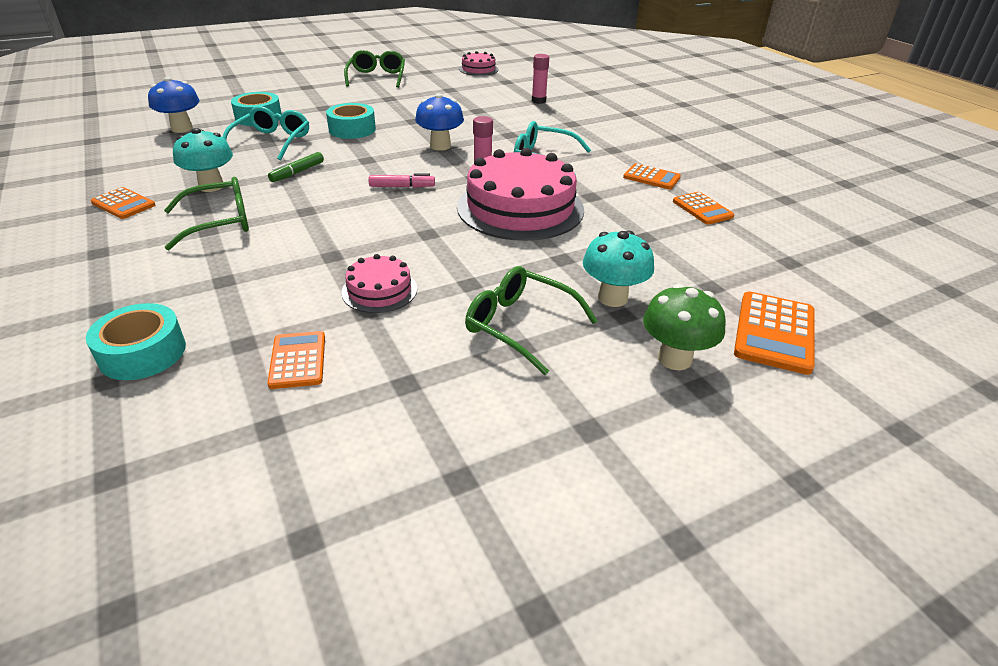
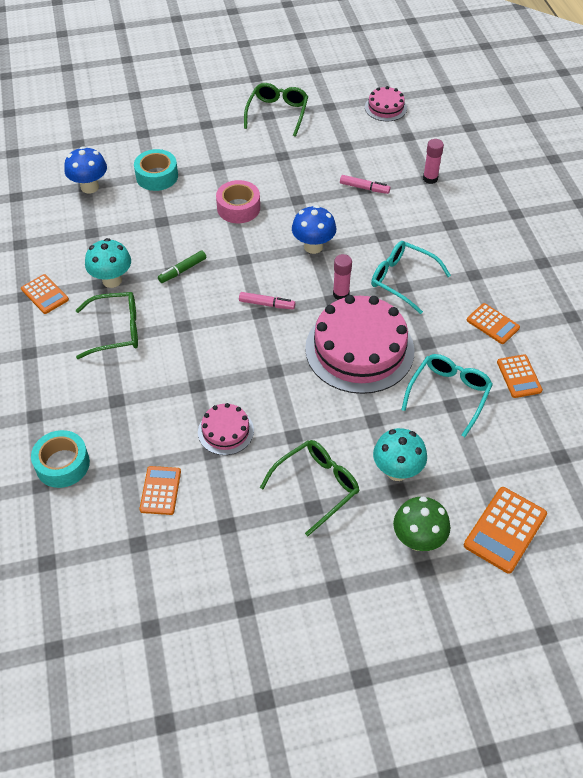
camera: 15 degrees right, 15 degrees up
(272, 141) = (166, 218): turquoise glasses -> turquoise glasses (449, 393)
(352, 129) = (238, 208): turquoise tape -> pink tape
(478, 110) = (364, 188): none -> pink marker
(518, 325) = (317, 486): green glasses -> green glasses turned 90 degrees clockwise

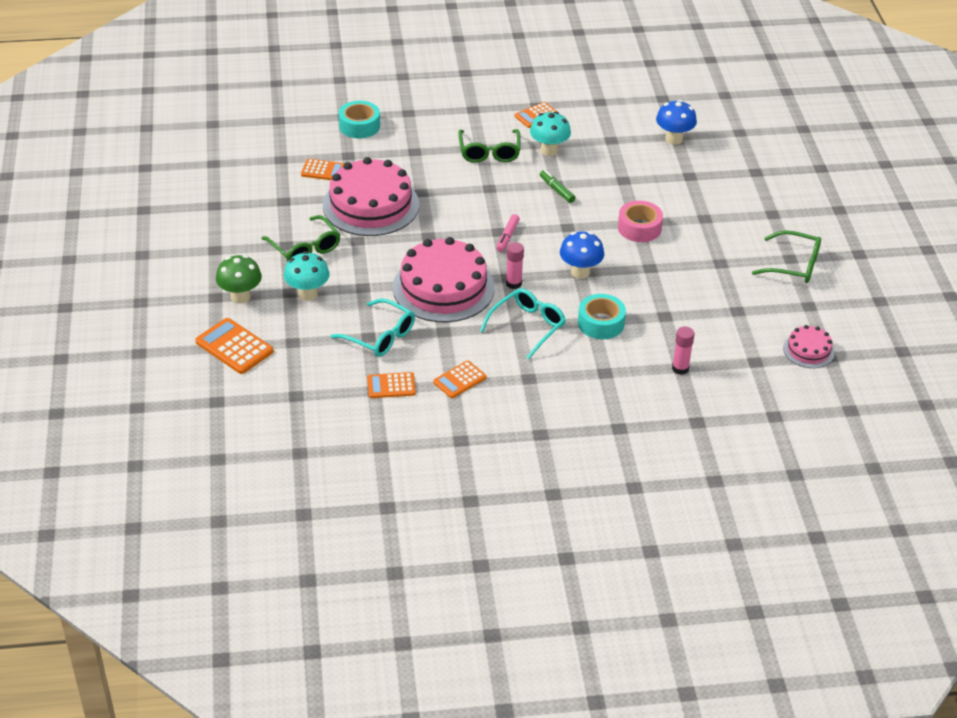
camera: 95 degrees right, 10 degrees down
(157, 176) = (688, 179): turquoise tape -> turquoise tape (601, 323)
(225, 431) = (371, 205): pink cake -> pink cake, size x2.07
(364, 188) = (666, 316): pink marker -> none

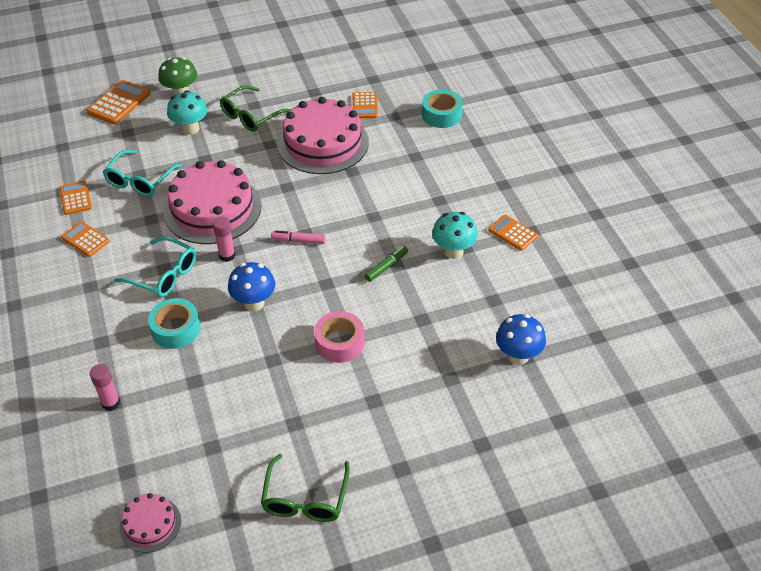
camera: 80 degrees right, 5 degrees up
(489, 153) = (432, 207): green glasses -> none

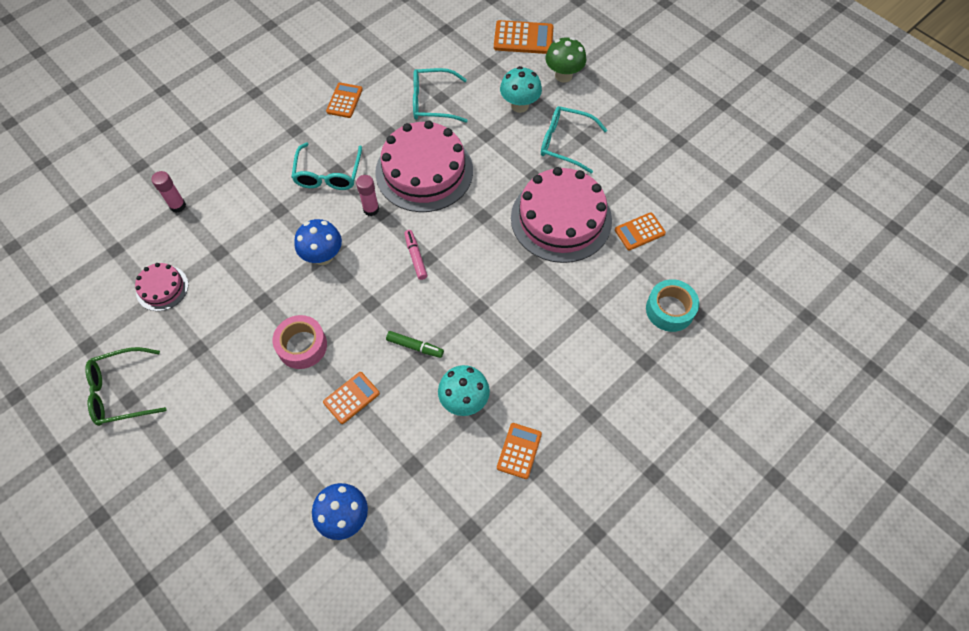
camera: 65 degrees right, 15 degrees up
(76, 198) = (389, 70): orange calculator -> orange calculator (351, 398)
(150, 524) = (70, 290): pink cake -> pink cake (162, 288)
(176, 329) = (270, 212): turquoise tape -> none
(250, 116) = (564, 143): green glasses -> turquoise glasses

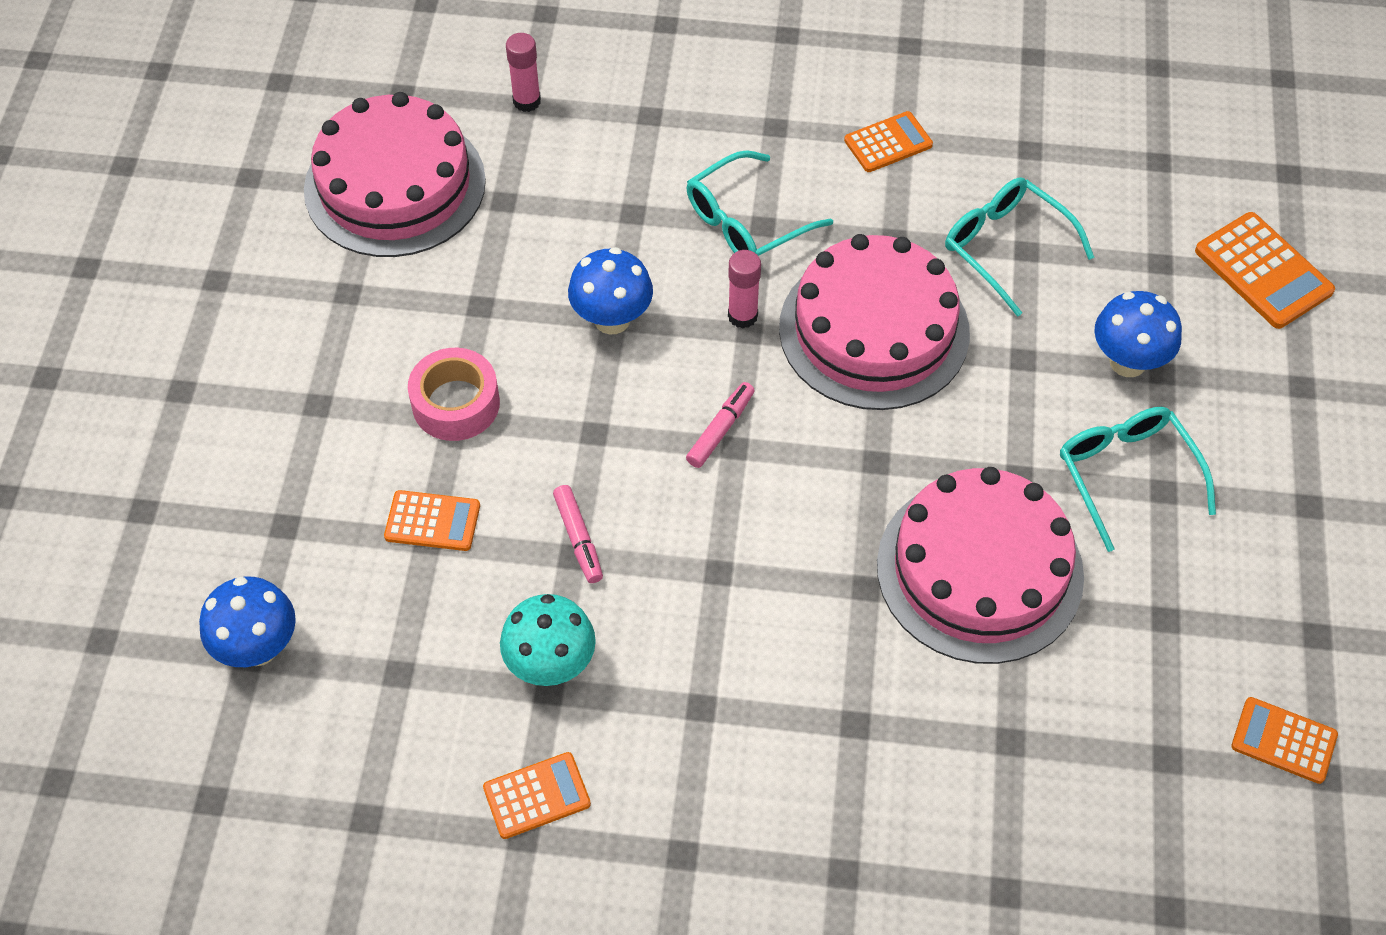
camera: 50 degrees right, 5 degrees down
(120, 392) = (218, 263): green glasses -> none
(162, 288) = (395, 185): pink cake -> pink cake, size x2.07
(415, 346) = (578, 538): green marker -> pink marker
(519, 105) = (1127, 362): turquoise mushroom -> blue mushroom
(563, 75) = (1254, 378): green mushroom -> none
(639, 231) = (1072, 699): orange calculator -> orange calculator (1283, 741)
(670, 309) = (971, 845): turquoise tape -> none

